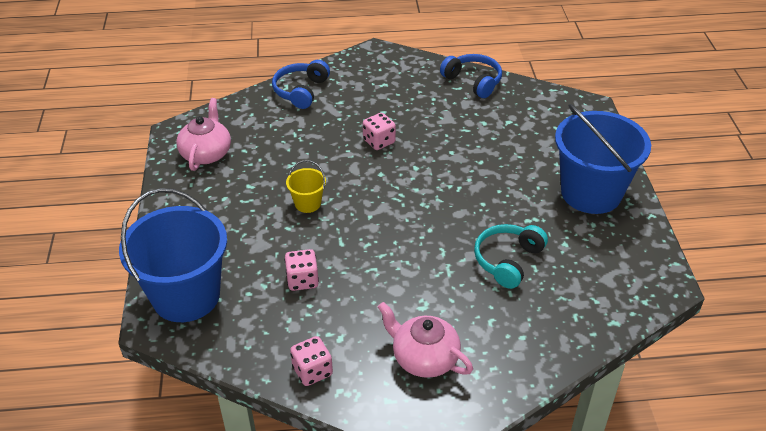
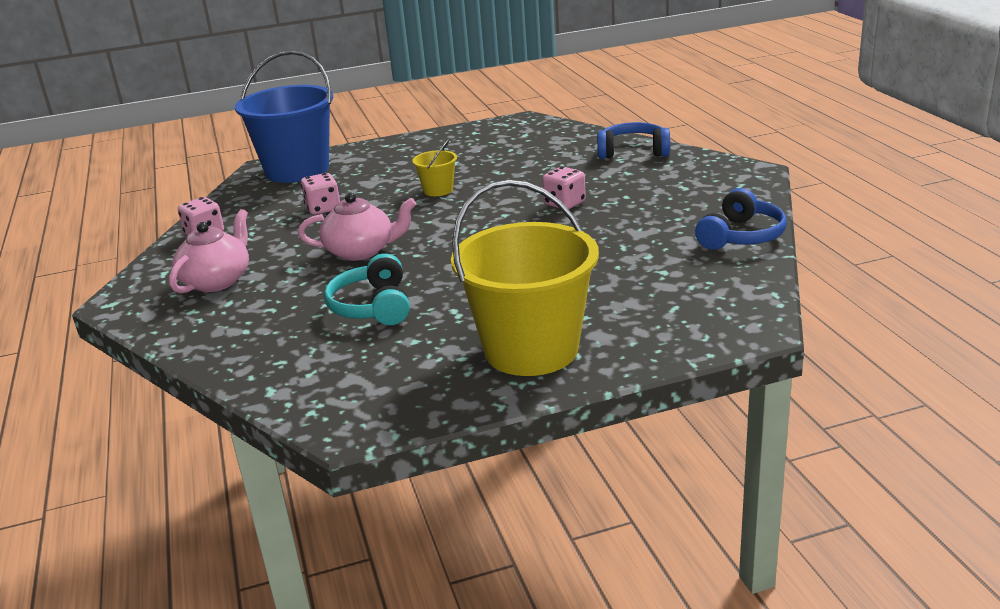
camera: 80 degrees right, 15 degrees down
(206, 153) = (496, 137): pink teapot -> pink teapot (361, 251)
(508, 260) = (373, 306): turquoise headphones -> turquoise headphones turned 120 degrees counterclockwise
(591, 193) = (531, 350): blue bucket -> yellow bucket

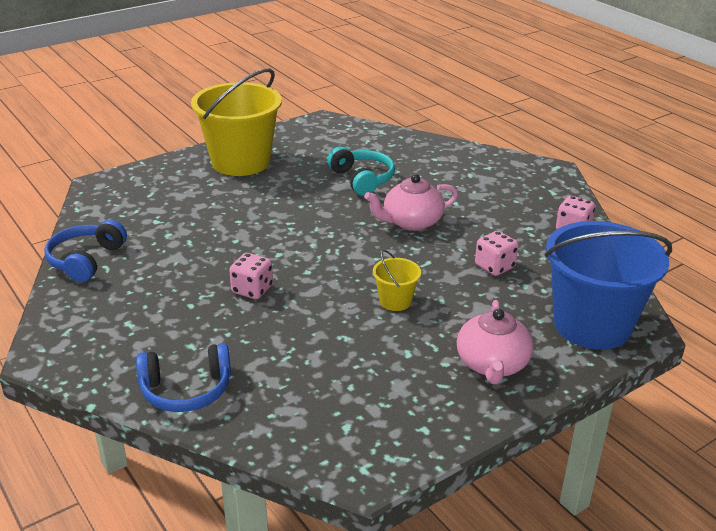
camera: 160 degrees right, 5 degrees up
(217, 281) = (500, 189): pink teapot -> pink teapot (492, 364)

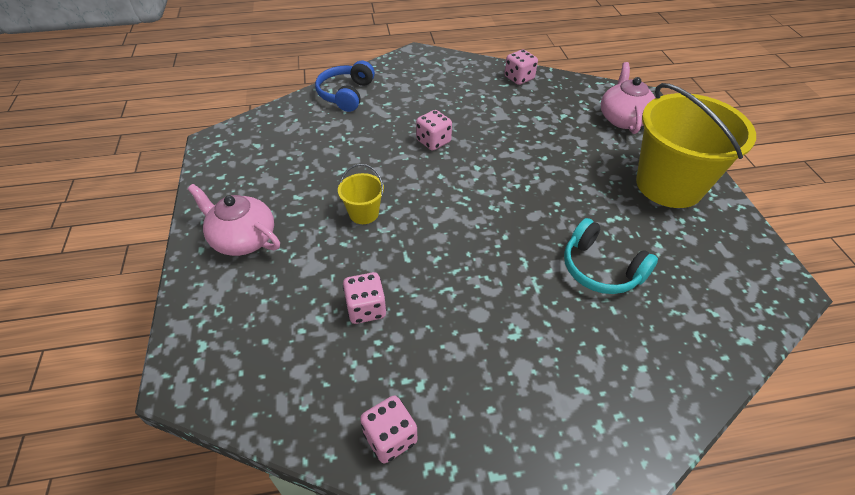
camera: 115 degrees right, 15 degrees up
(86, 260) = (519, 78): blue headphones -> pink dice
(362, 179) = (601, 269): turquoise headphones -> turquoise headphones turned 45 degrees clockwise
(411, 222) = (487, 276): pink teapot -> pink teapot (623, 119)
(592, 325) = (224, 339): blue bucket -> none

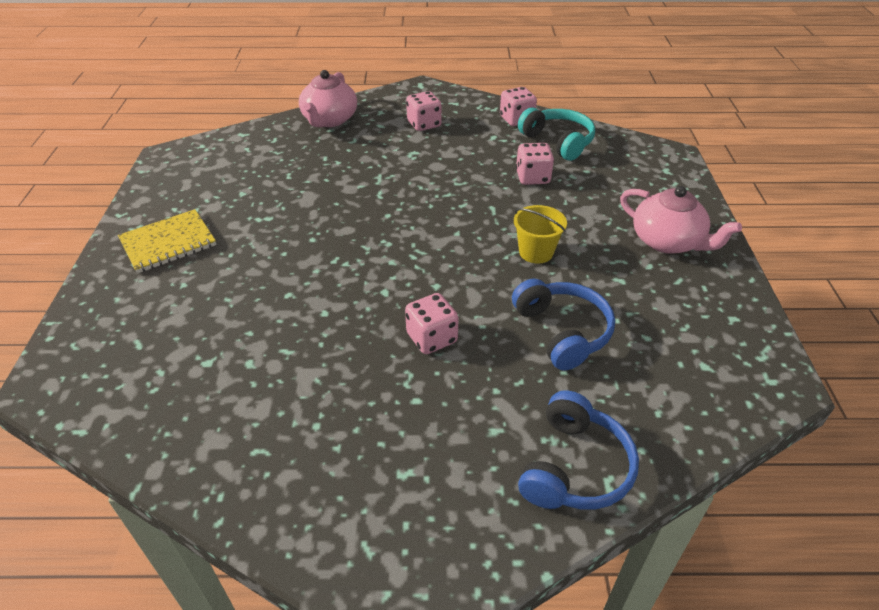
camera: 170 degrees left, 5 degrees down
(346, 154) = (562, 331): none -> blue headphones
(519, 78) = (220, 466): pink dice -> pink dice (424, 124)
(601, 269) = (313, 182): turquoise headphones -> turquoise headphones (558, 142)
(623, 119) = (122, 343): pink teapot -> pink teapot (329, 120)
(669, 185) = (168, 243): yellow bucket -> yellow notebook

